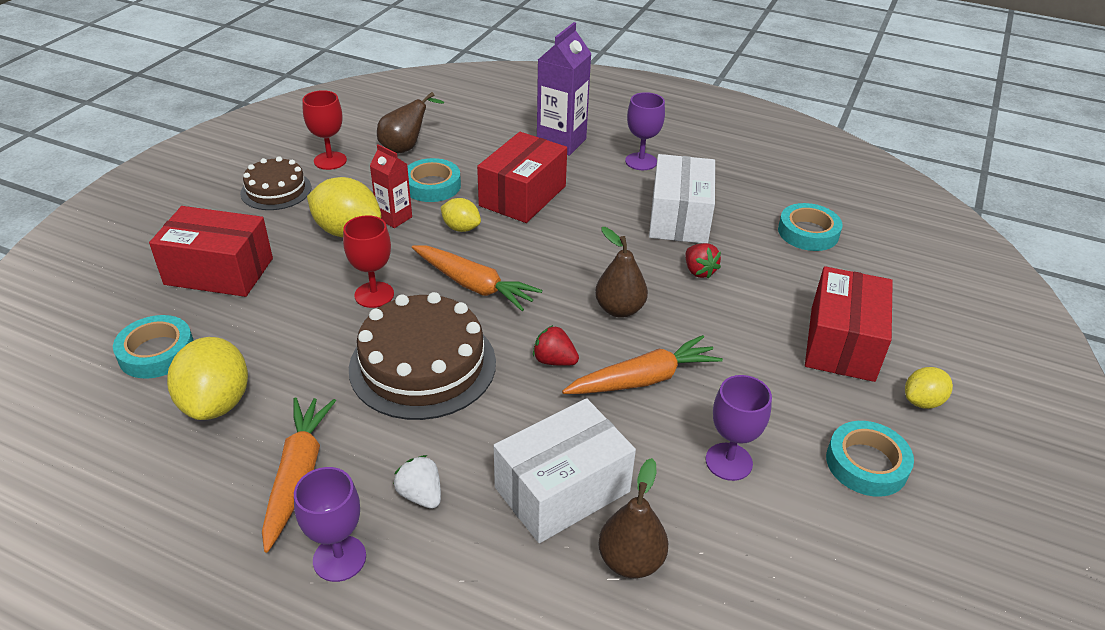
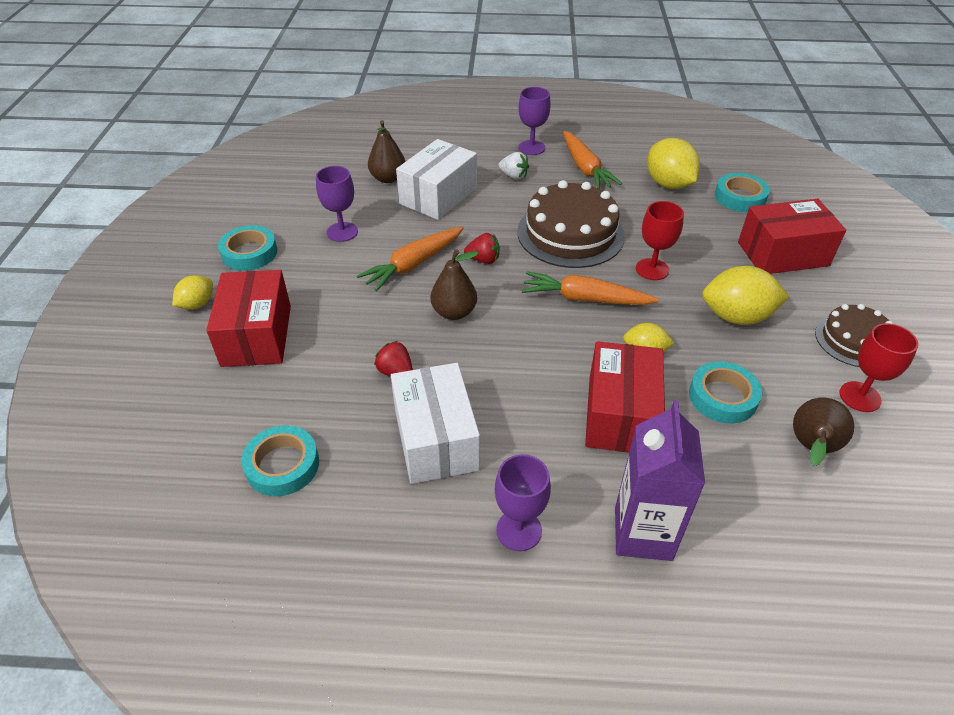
camera: 160 degrees right, 5 degrees up
(394, 218) = (714, 344): red carton -> none

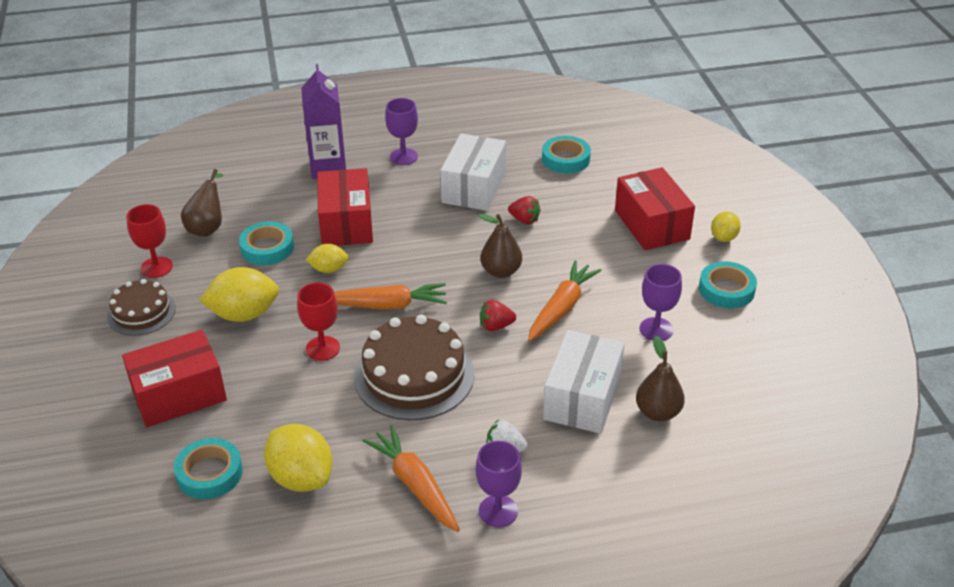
camera: 165 degrees right, 5 degrees down
(436, 439) = (474, 188): white box -> white box turned 45 degrees clockwise

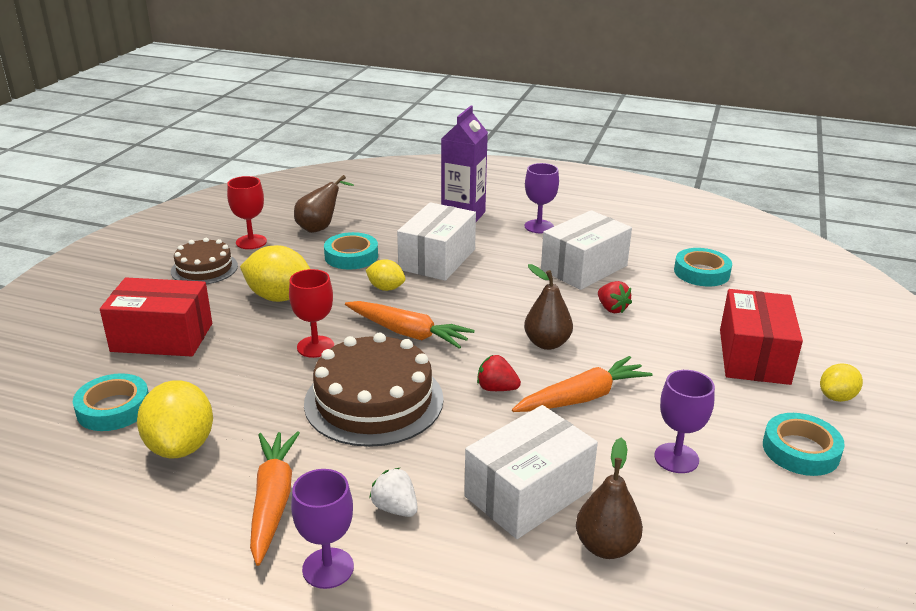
camera: 30 degrees right, 10 degrees down
(346, 223) = (437, 259): red box -> white box

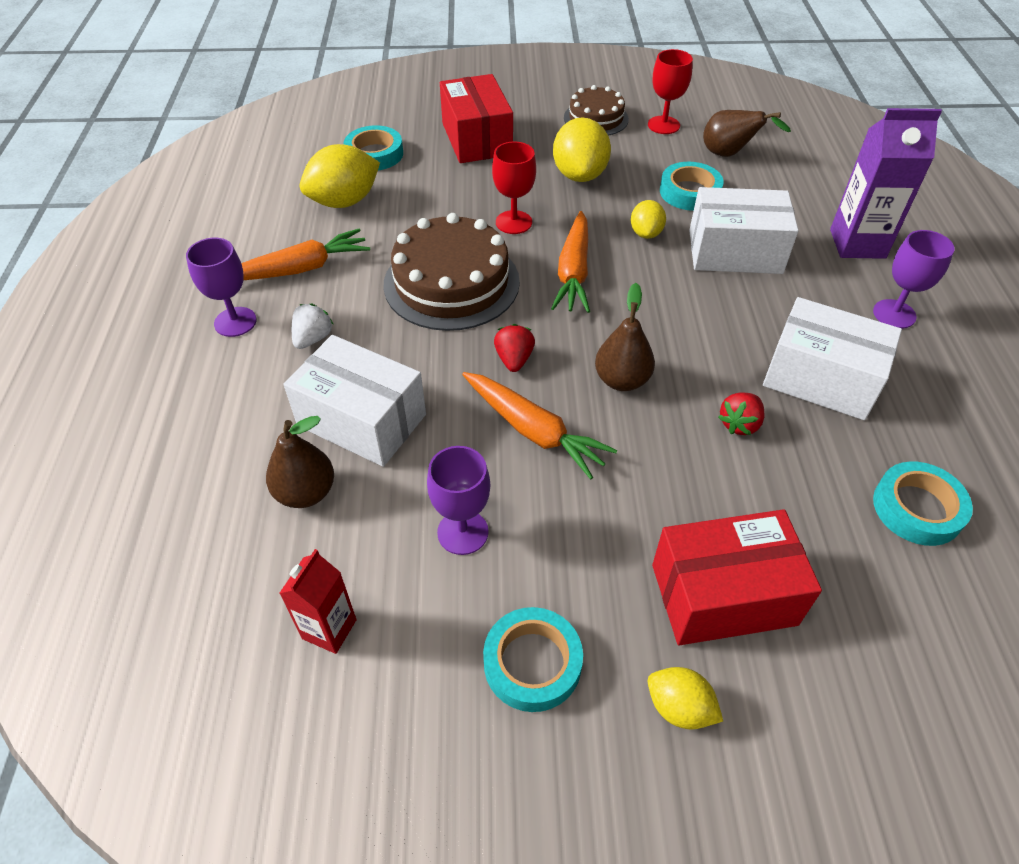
camera: 70 degrees right, 20 degrees up
(761, 555) = (329, 629): none -> red carton

